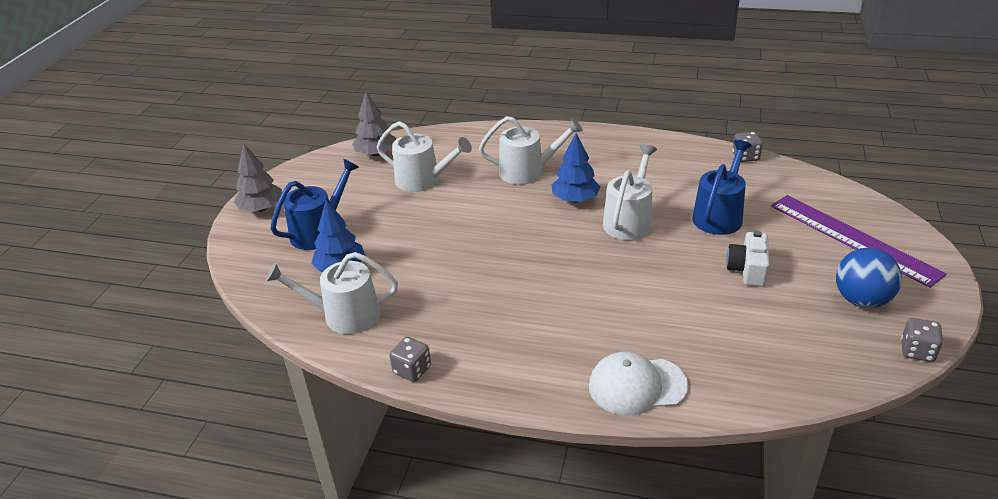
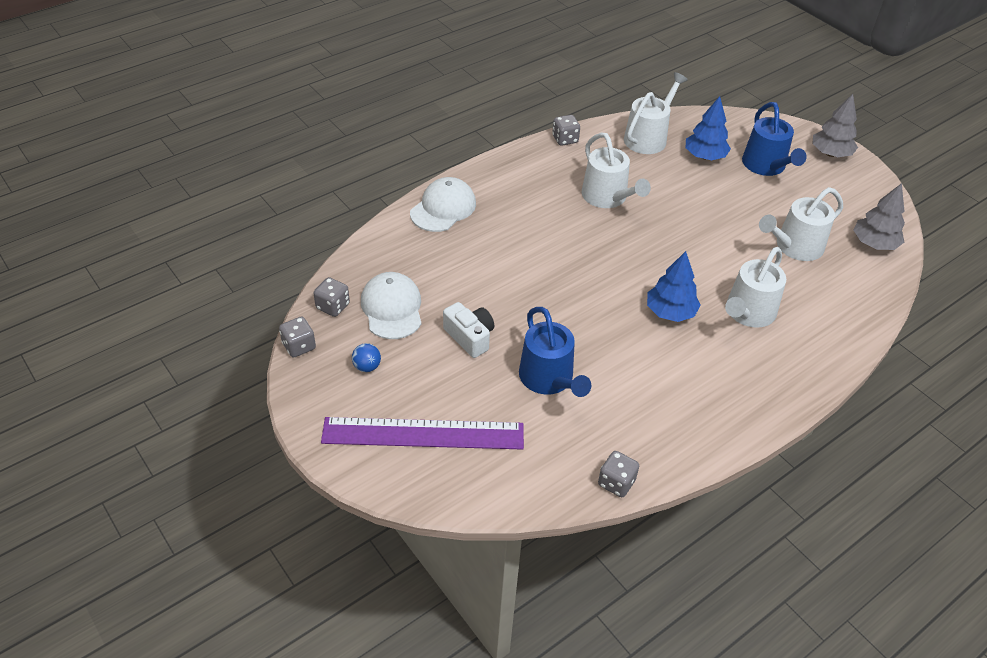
camera: 125 degrees right, 10 degrees up
(629, 221) = (604, 321): white watering can -> white watering can (607, 197)
(794, 328) = (392, 308): none -> white cap
(854, 365) = (333, 306): none -> grey dice
(861, 300) = (367, 367): blue ball -> blue ball, size x0.50

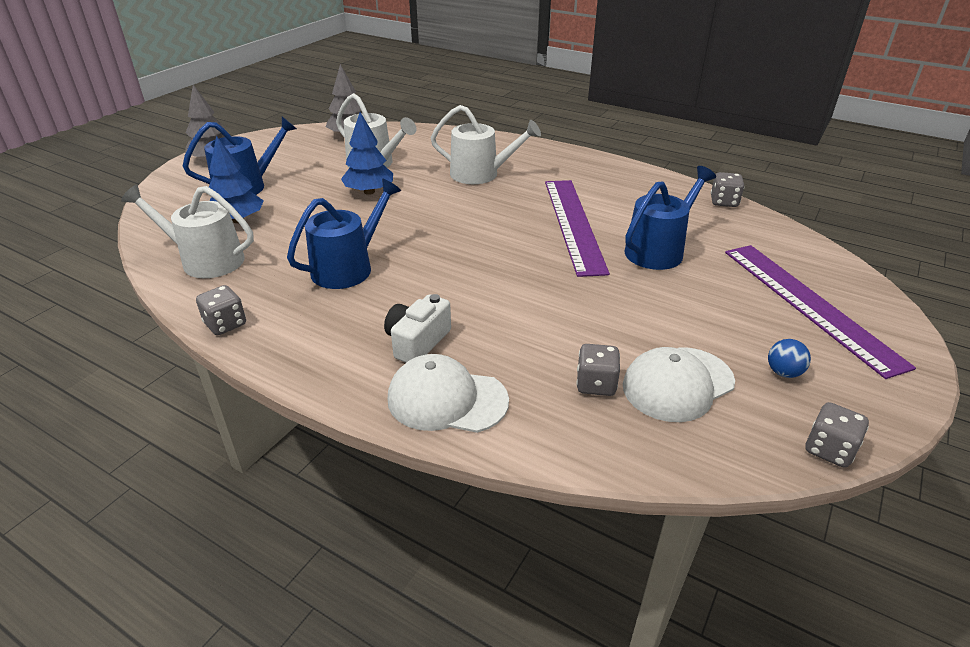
camera: 110 degrees left, 10 degrees down
(333, 306) = (732, 444): grey dice -> grey dice (596, 384)
(470, 337) = (658, 309): white camera -> white camera (417, 342)
(607, 197) = (348, 268): white watering can -> blue watering can
(619, 342) = (573, 224): none -> purple ruler
(670, 312) = (510, 206): blue tree -> blue tree (369, 192)

